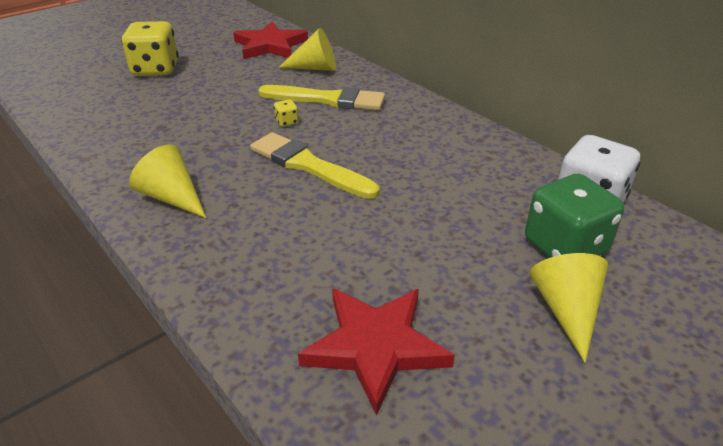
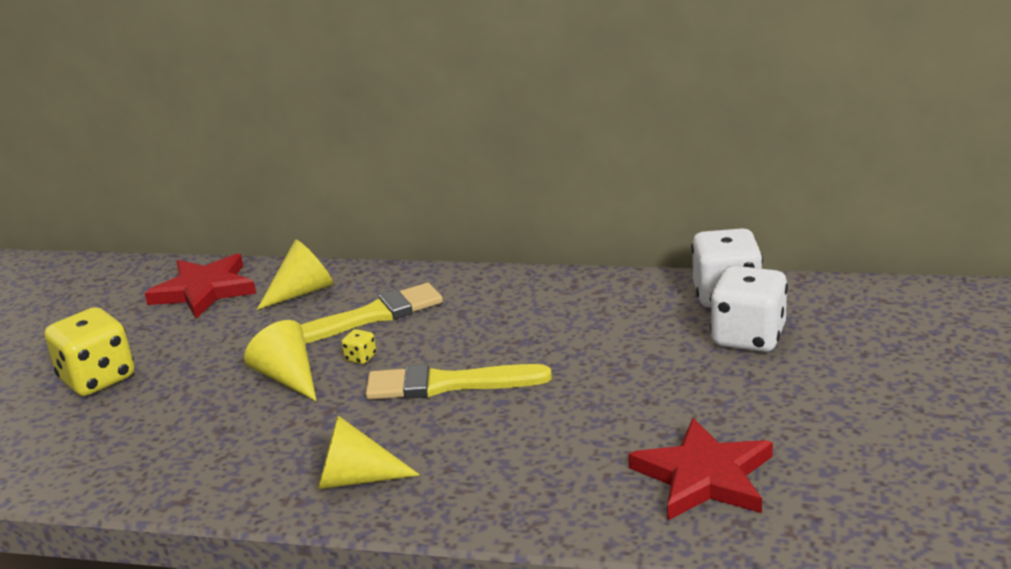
camera: 35 degrees left, 10 degrees down
(565, 247) = (748, 337): green dice -> white dice
(566, 310) = (801, 379): yellow cone -> yellow cone (288, 378)

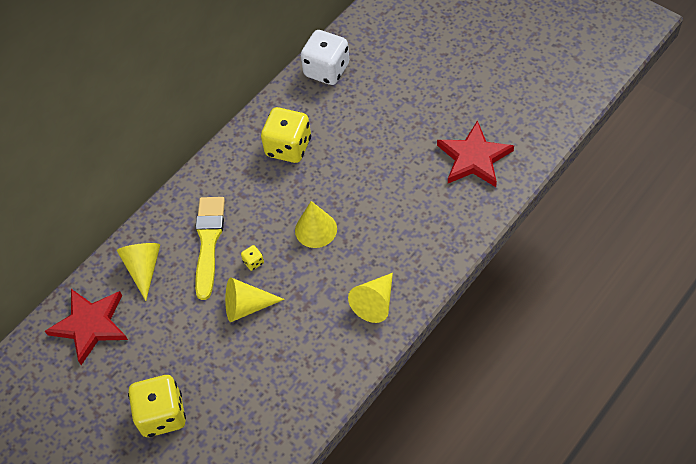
camera: 60 degrees left, 30 degrees up
(448, 384) = (316, 229): yellow brush -> yellow cone
(566, 316) = (288, 147): none -> yellow dice
(748, 337) = (373, 82): white dice -> none

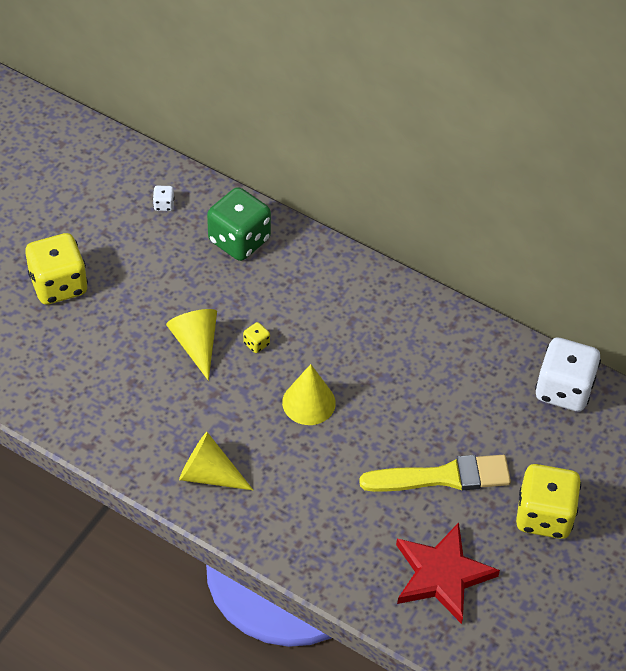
camera: 75 degrees right, 5 degrees down
(90, 325) = (164, 205): red star -> white dice
(144, 268) = (239, 240): yellow cone -> green dice
(208, 242) = (280, 296): yellow brush -> yellow brush (443, 477)
(288, 147) = (429, 360): yellow dice -> yellow dice (544, 516)

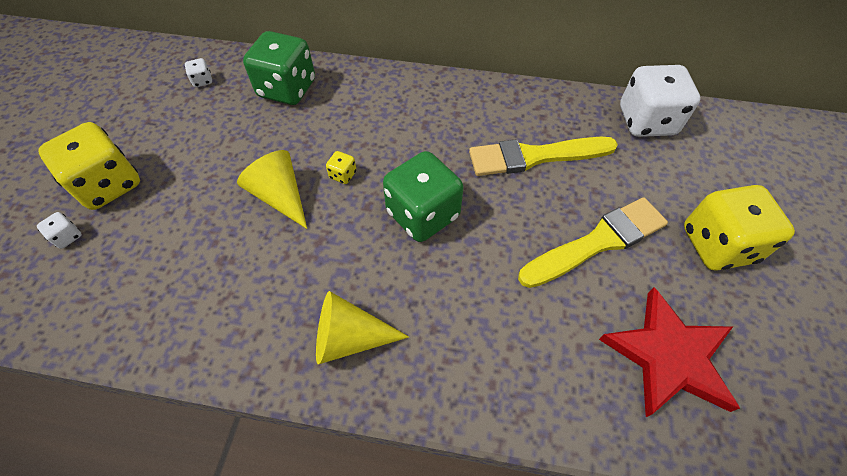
camera: 20 degrees left, 5 degrees up
(19, 320) = (68, 237): none -> white dice
(308, 402) = (423, 214): yellow cone -> green dice
(435, 386) = (535, 156): none -> yellow brush

